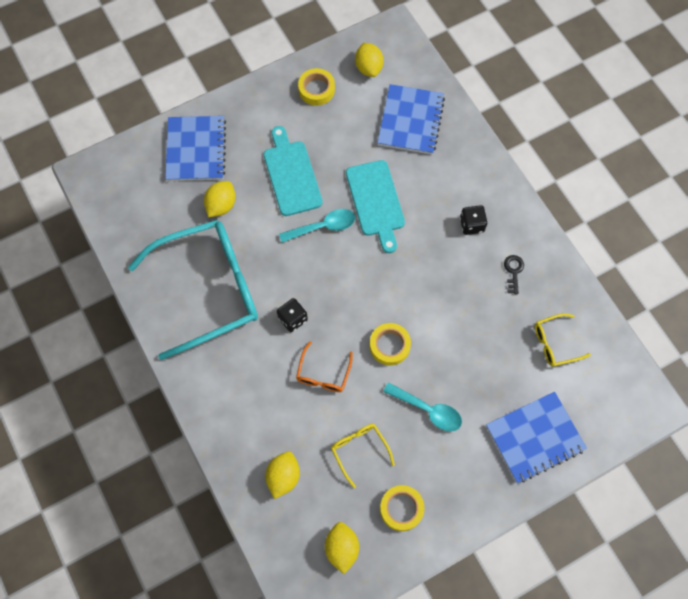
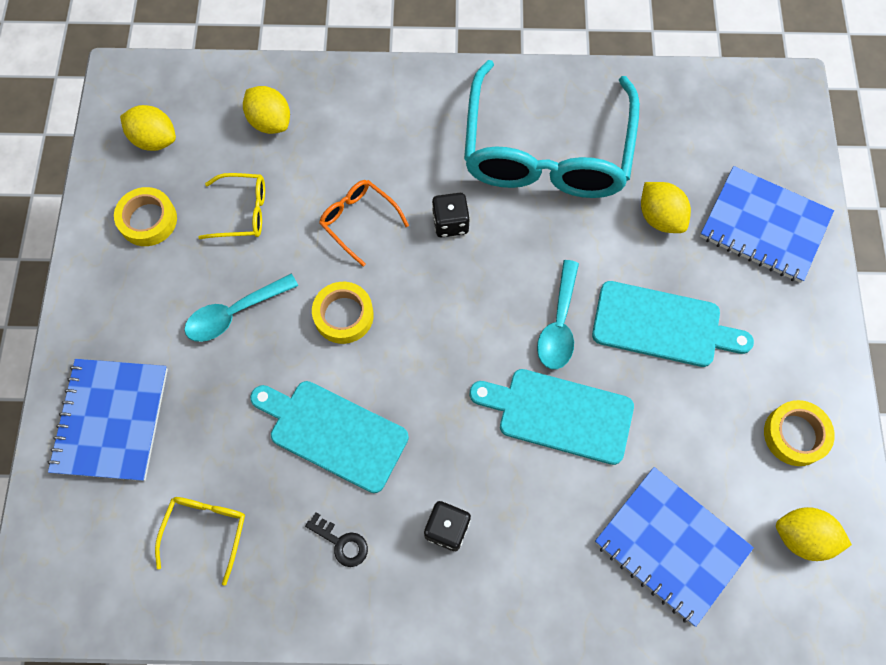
camera: 120 degrees right, 0 degrees up
(460, 310) = (333, 433): none -> turquoise cutting board

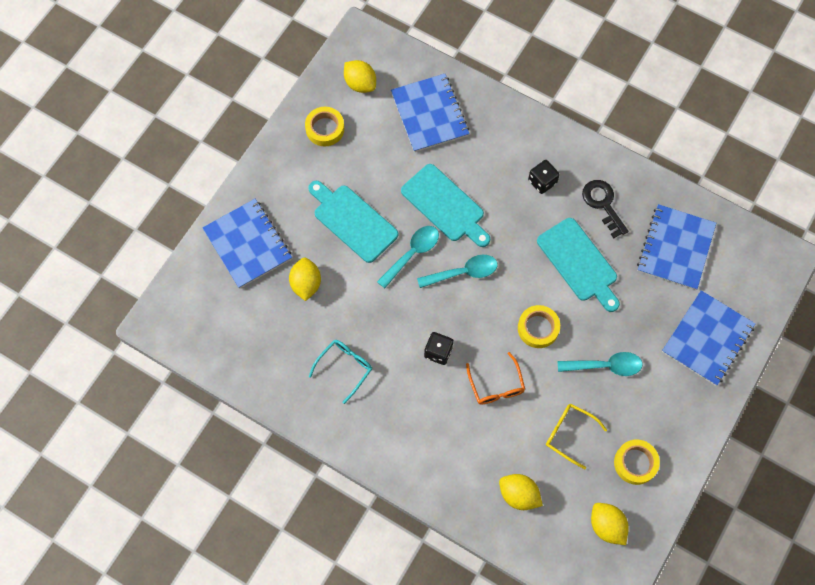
camera: 150 degrees left, 0 degrees up
(206, 531) = (675, 248): yellow glasses -> blue notebook
(270, 122) = (518, 495): yellow lemon -> yellow lemon turned 45 degrees counterclockwise
(341, 543) = (603, 204): black key -> black key, size x1.56
(479, 335) = (463, 272): none -> turquoise spoon
(546, 149) = (344, 368): turquoise glasses -> turquoise glasses, size x0.41

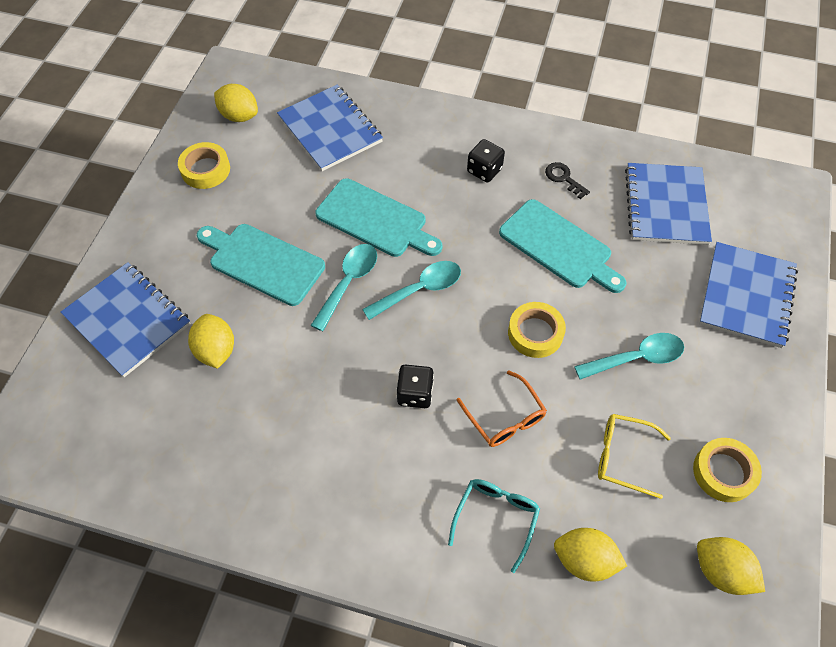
camera: 15 degrees left, 10 degrees down
(344, 368) = (292, 447): turquoise glasses -> turquoise glasses (496, 519)
(603, 204) = (563, 178): black key -> black key, size x0.64

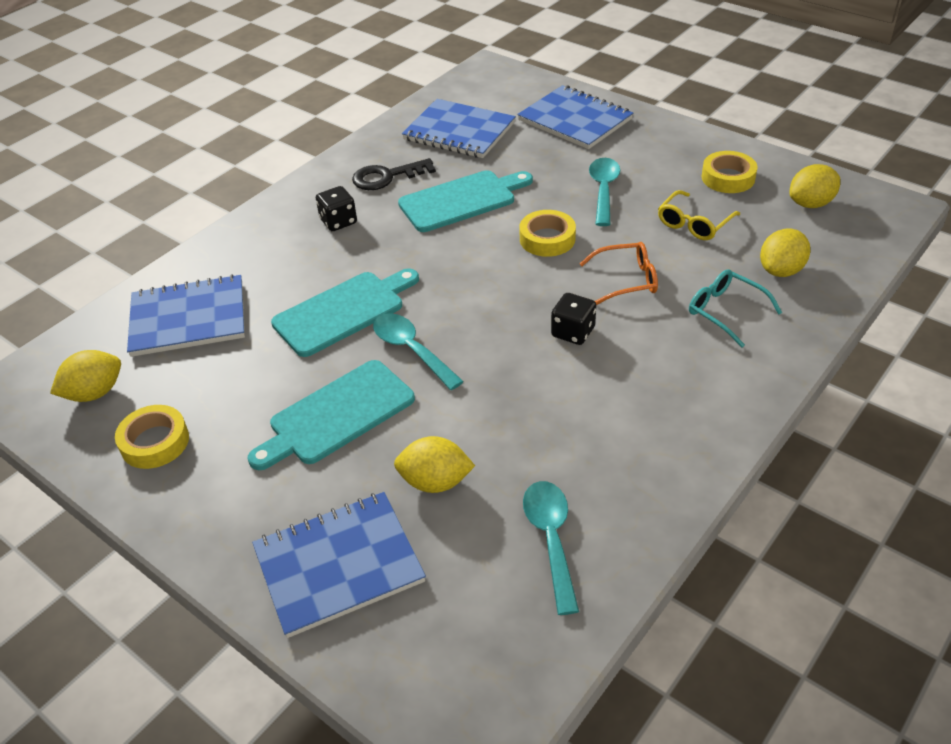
camera: 65 degrees left, 15 degrees down
(420, 290) = (453, 300): turquoise spoon -> turquoise spoon (551, 539)
(563, 178) = (387, 177): black key -> black key, size x1.56

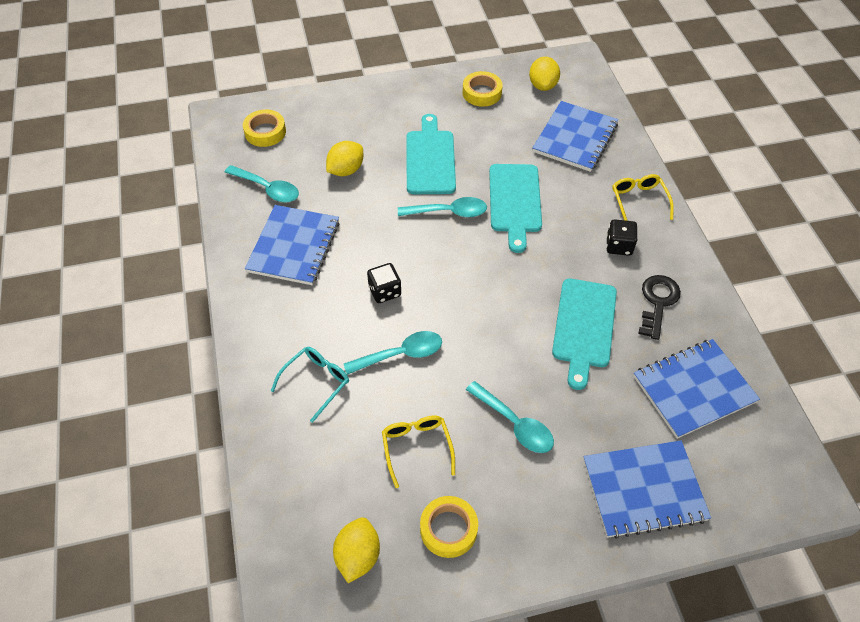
camera: 125 degrees right, 10 degrees up
(260, 234) = (639, 201): none -> yellow glasses
(338, 565) = (338, 118): blue notebook -> blue notebook (294, 246)
(547, 239) = (488, 344): yellow tape -> yellow tape (265, 132)
(626, 280) = (401, 354): orange glasses -> turquoise spoon
(726, 312) = (316, 383): turquoise glasses -> turquoise glasses turned 45 degrees counterclockwise
(781, 270) = (315, 453): yellow lemon -> none

